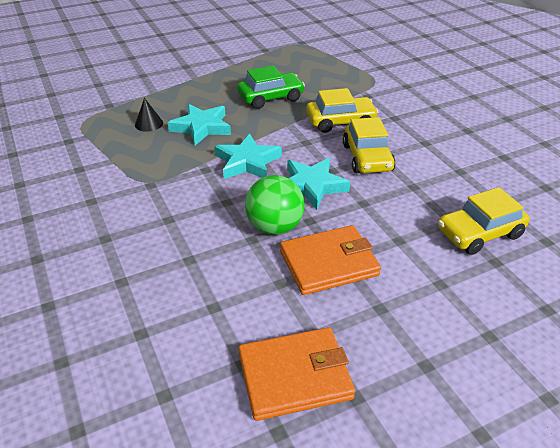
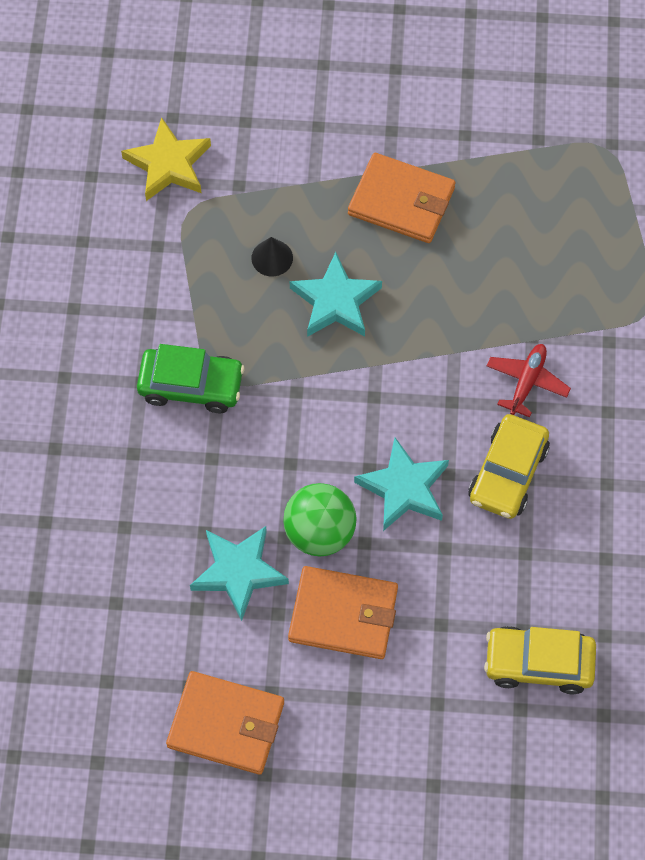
camera: 30 degrees right, 25 degrees up
(58, 110) = (168, 164): none -> yellow star
(211, 85) = (401, 201): none -> orange wallet
(247, 162) = (354, 403): turquoise star -> turquoise star (239, 572)
(271, 97) = (467, 277): green car -> green car (191, 385)
(340, 122) = (527, 382): yellow car -> red plane

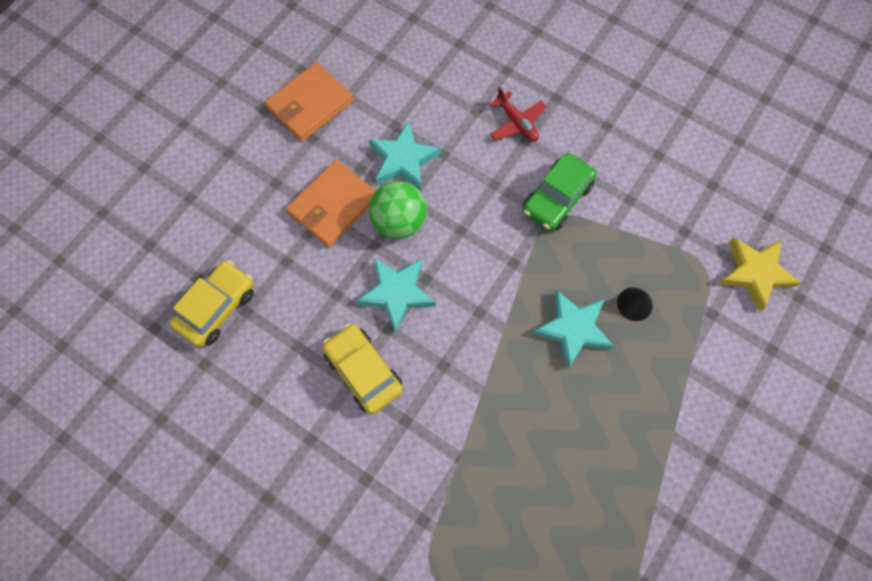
camera: 120 degrees right, 5 degrees up
(401, 201) = (638, 429): orange wallet -> none
(527, 382) = (426, 431): red plane -> red plane (516, 122)

